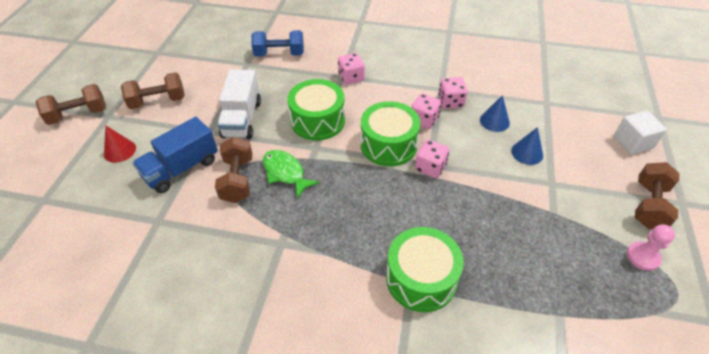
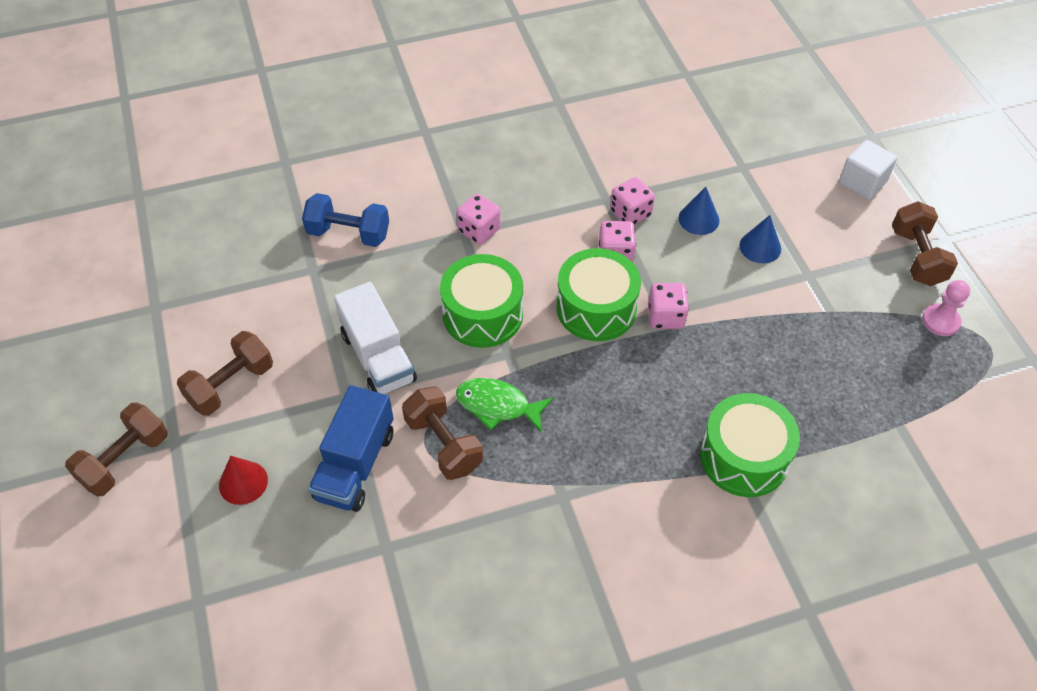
camera: 30 degrees left, 5 degrees up
(279, 54) = (349, 233): blue dumbbell -> blue dumbbell turned 45 degrees clockwise

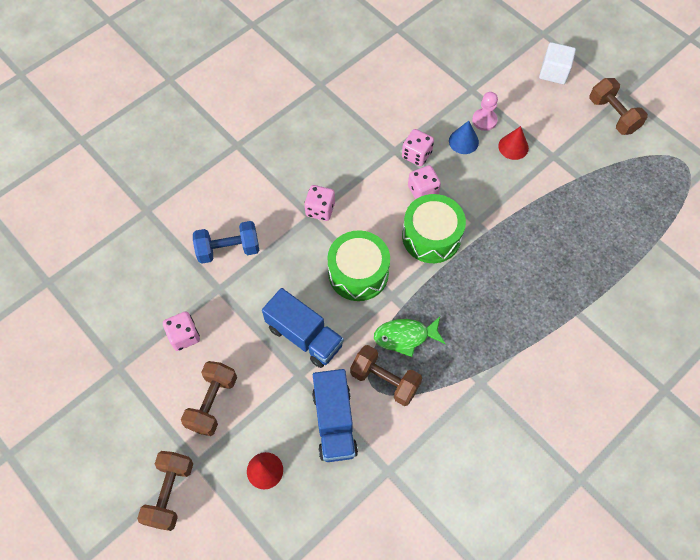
camera: 25 degrees left, 10 degrees up
(378, 357) = (304, 336): white truck -> blue truck
(665, 317) = (479, 224): pink dice -> pink dice (184, 336)
(744, 457) = (578, 304): green drum -> none
(760, 247) = (513, 147): blue cone -> red cone
(940, 321) = (648, 156): pink pawn -> pink pawn (484, 120)

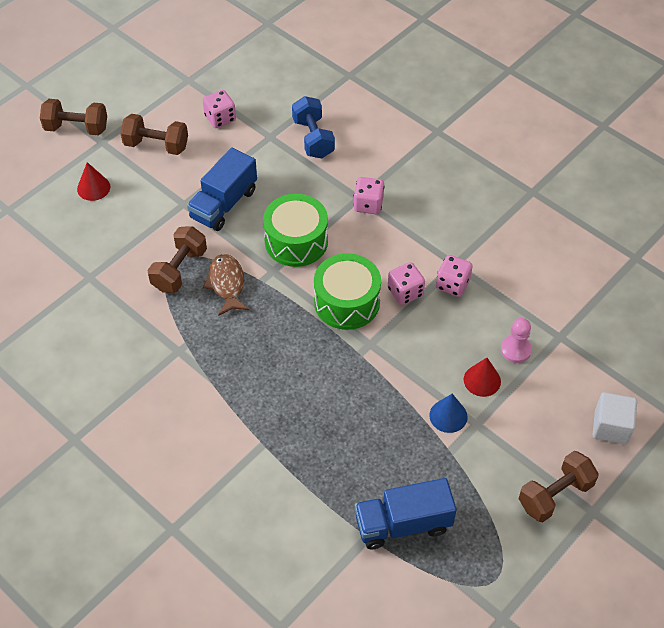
camera: 85 degrees right, 10 degrees down
(334, 422) = (137, 233): blue truck -> blue truck (403, 524)
(405, 337) = (227, 284): green fish -> brown fish
(463, 141) = (480, 329): blue cone -> blue cone (448, 416)

